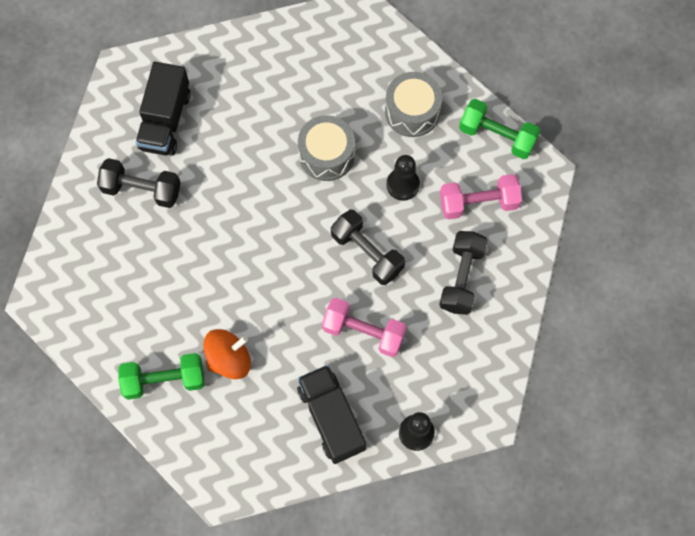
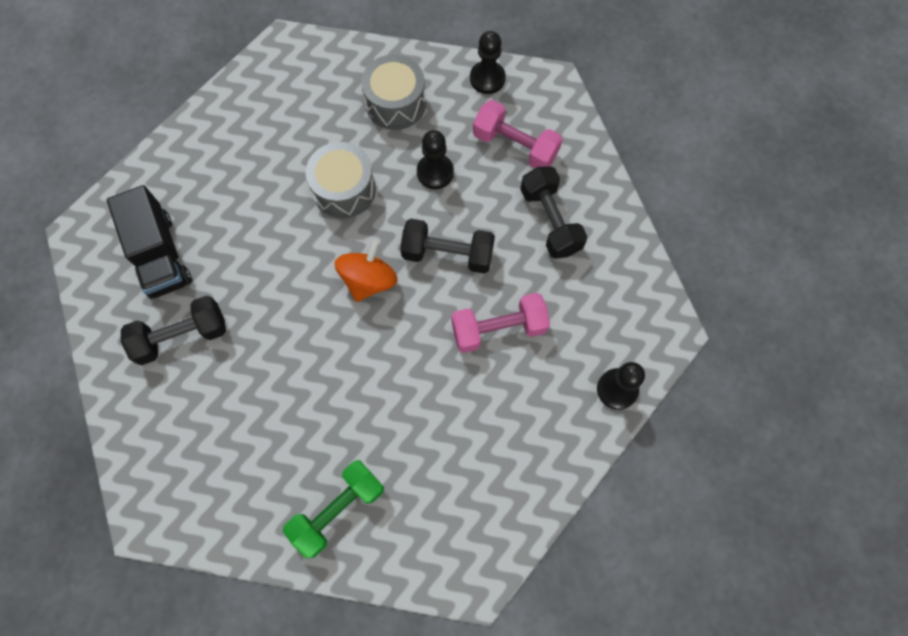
camera: 35 degrees left, 0 degrees up
(229, 359) = (388, 443): orange spinning top -> orange spinning top (368, 280)
(331, 418) = (529, 431): black truck -> none
(478, 203) = (515, 146): pink dumbbell -> pink dumbbell turned 75 degrees clockwise
(497, 136) = (487, 78): green dumbbell -> black pawn

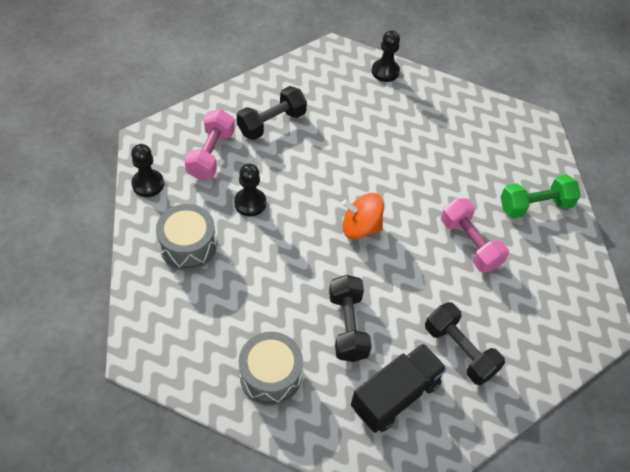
camera: 110 degrees left, 15 degrees down
(338, 509) = (535, 206): green dumbbell -> green dumbbell turned 45 degrees counterclockwise
(344, 189) = (285, 264): grey drum -> grey drum (270, 375)
(447, 254) = (320, 180): black dumbbell -> black dumbbell (348, 326)
(498, 329) = (368, 139): pink dumbbell -> pink dumbbell (470, 244)

